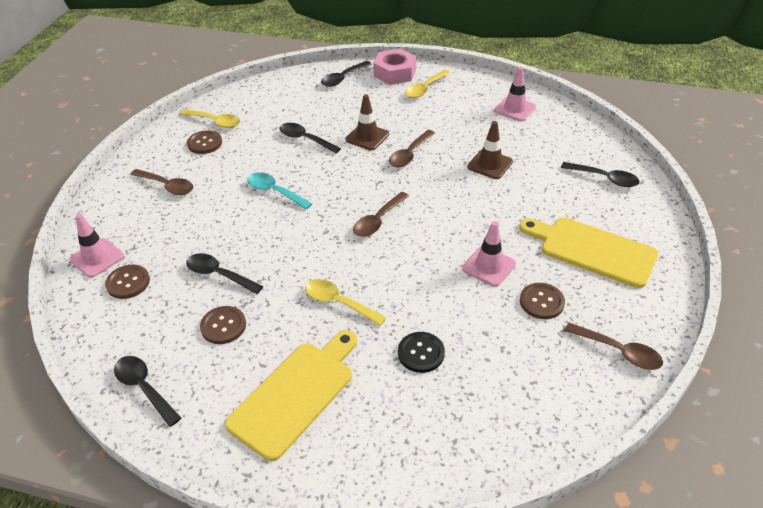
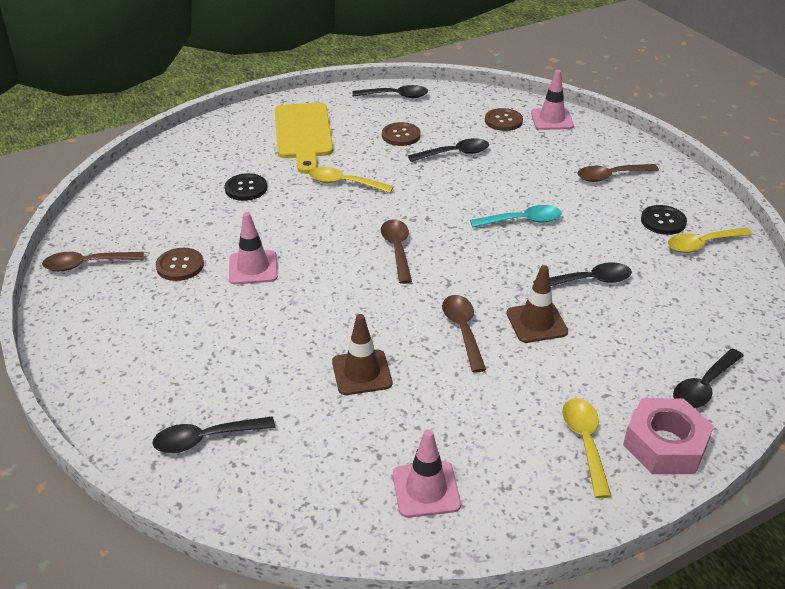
camera: 135 degrees right, 5 degrees down
(205, 143) = (663, 221): brown button -> black button
(338, 302) = (344, 183): yellow spoon -> yellow spoon turned 150 degrees counterclockwise
(343, 78) = (703, 387): black spoon -> black spoon turned 135 degrees counterclockwise
(592, 250) = (163, 336): yellow cutting board -> none

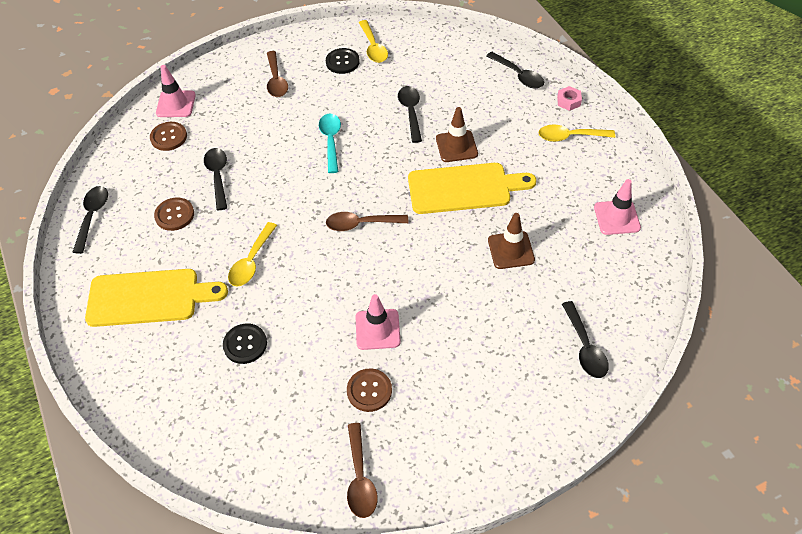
camera: 85 degrees left, 15 degrees up
(462, 330) = (464, 188): brown spoon -> yellow cutting board
(665, 444) = (568, 101): pink nut -> pink nut, size x0.50

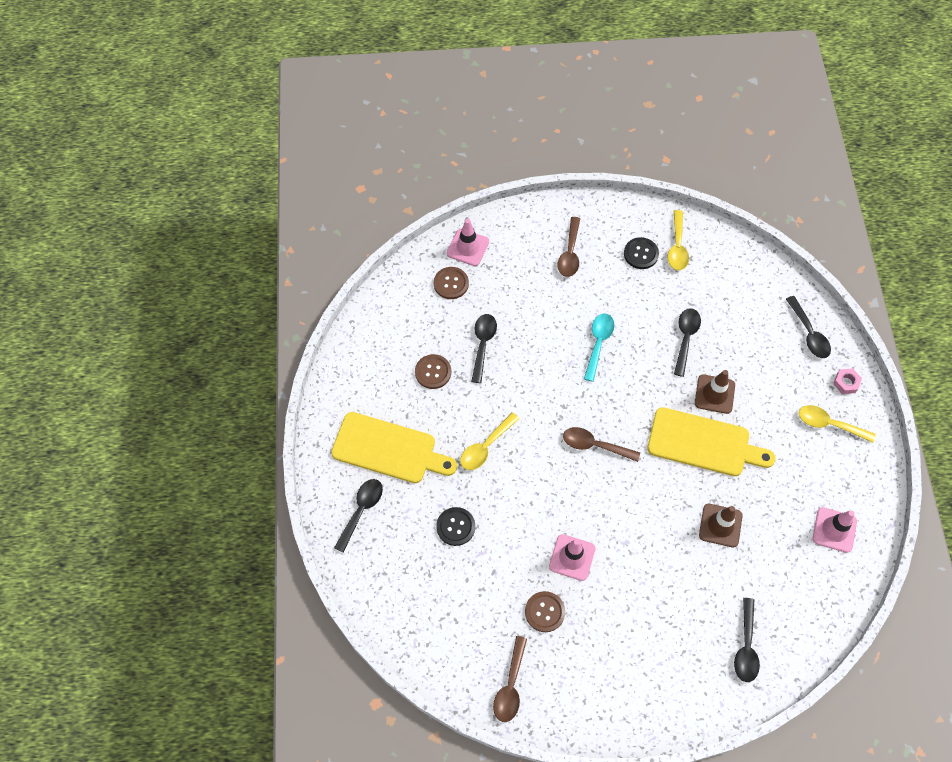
camera: 20 degrees right, 10 degrees up
(92, 216) = (362, 346): black spoon -> black spoon (361, 510)

